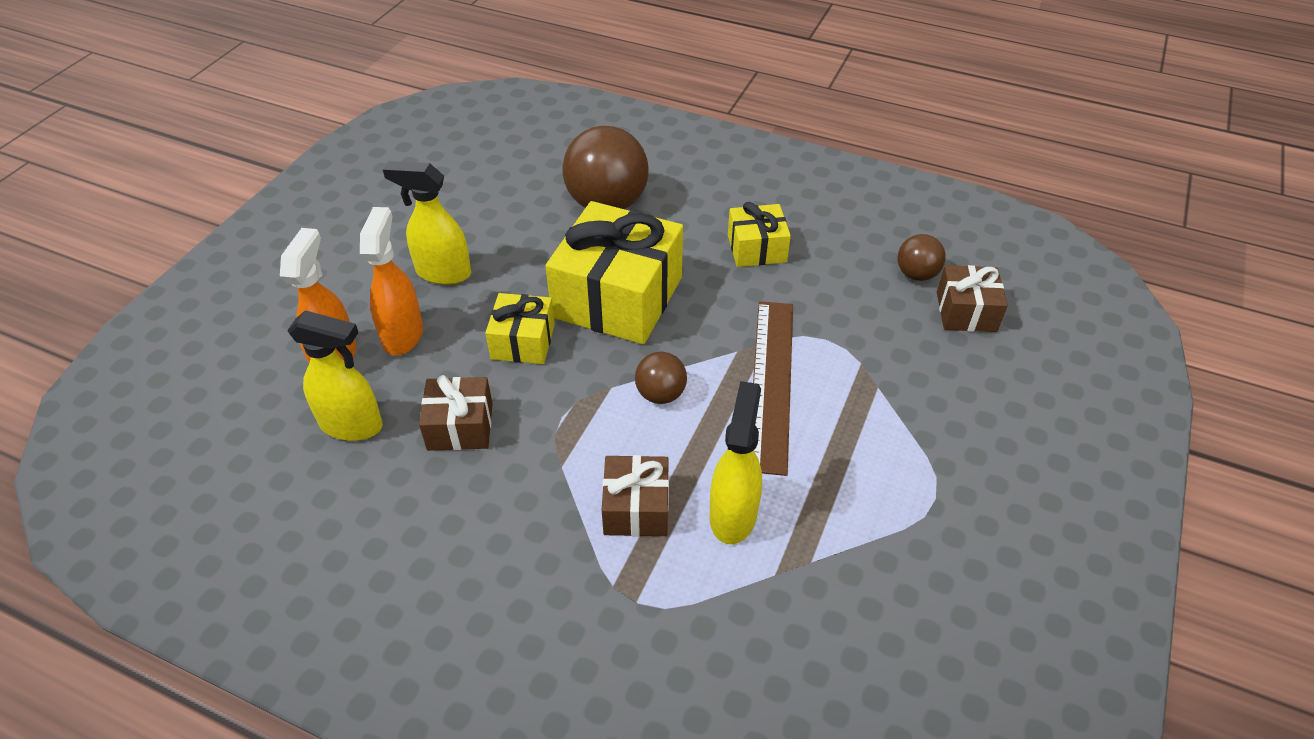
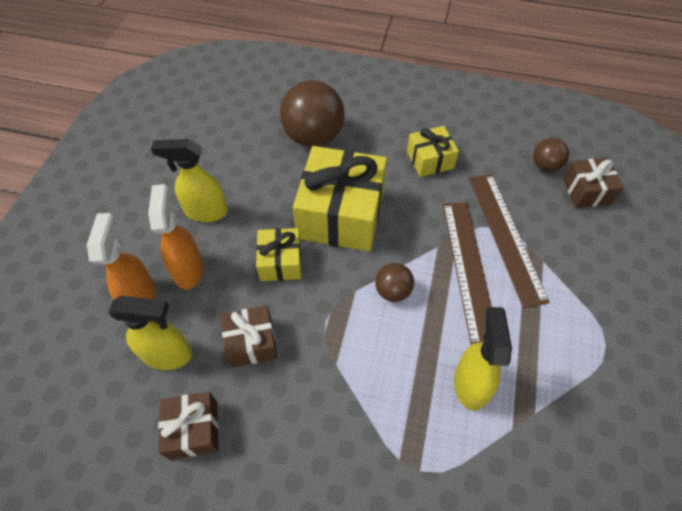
camera: 10 degrees left, 10 degrees up
(636, 508) = (399, 390): brown gift -> brown gift (193, 429)
(835, 351) = (506, 236): none -> brown ruler

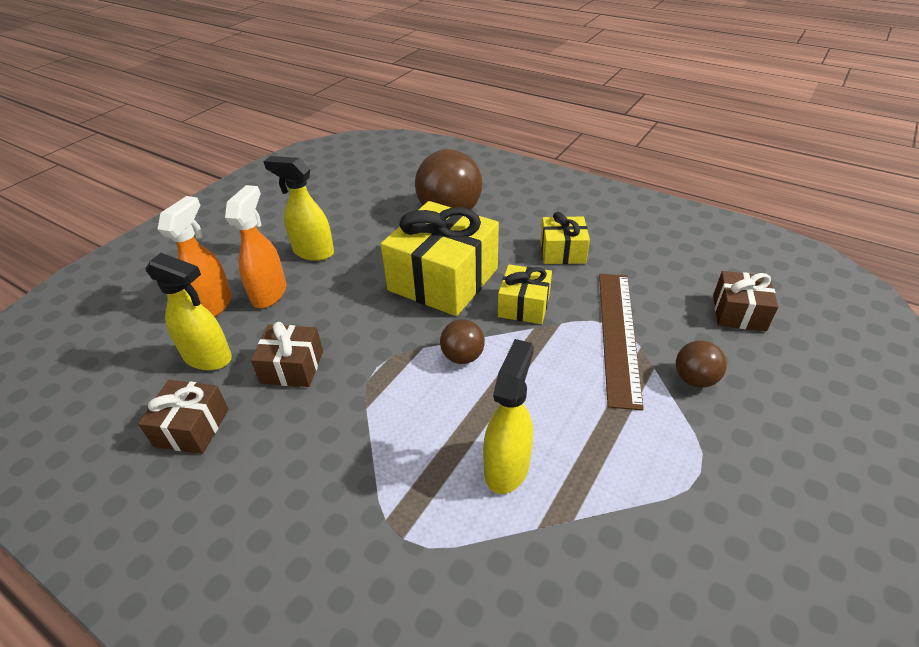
camera: 20 degrees right, 15 degrees down
(280, 262) = (360, 306): yellow gift -> yellow gift (524, 305)
(468, 269) = (559, 355): brown ruler -> none
(545, 166) = (696, 280): brown ball -> brown ball (694, 379)

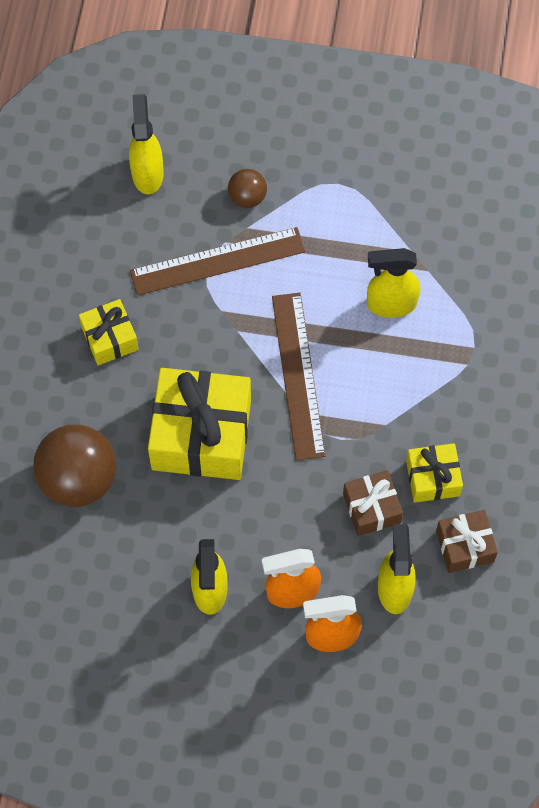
camera: 115 degrees left, 25 degrees up
(462, 357) = (298, 375): brown ball -> brown ruler
(524, 305) = (210, 348): yellow gift -> yellow gift (432, 478)
(739, 312) = (147, 173): brown gift -> yellow spray bottle

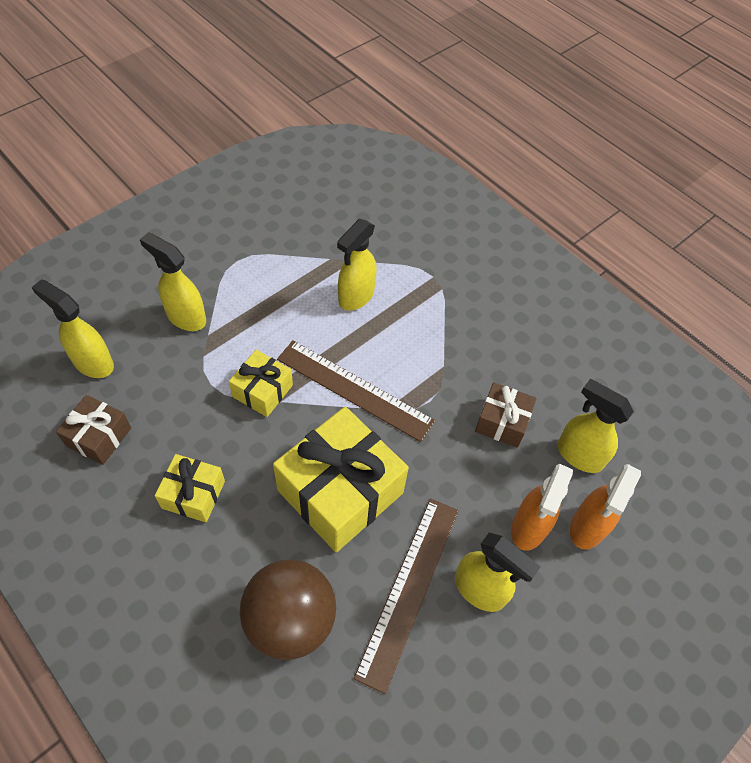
camera: 55 degrees left, 10 degrees down
(217, 261) = (212, 372): brown ruler -> brown ruler (409, 589)
(247, 197) = (186, 317): brown ball -> yellow spray bottle
(432, 478) = (510, 368): yellow gift -> yellow gift (262, 391)
(465, 546) = (578, 387): brown gift -> brown gift (99, 437)

